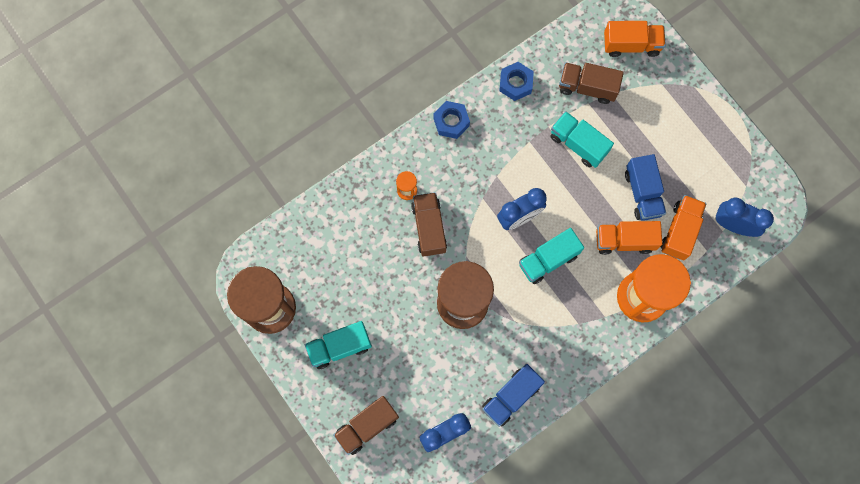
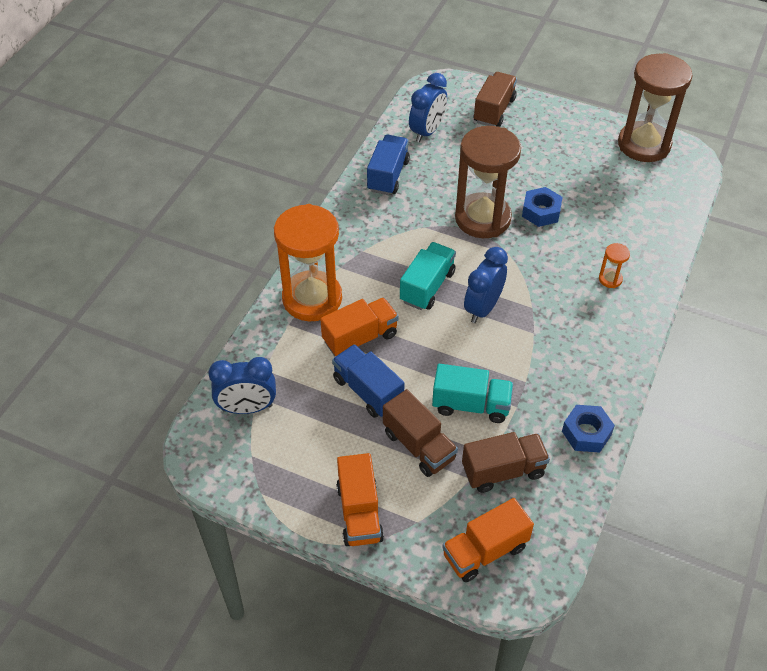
camera: 150 degrees right, 25 degrees down
(339, 347) = (562, 146): turquoise truck -> none
(429, 228) = (562, 259): brown truck -> brown truck (419, 446)
(451, 122) = (621, 359): blue nut -> blue nut (541, 212)
(680, 231) = (305, 374): orange truck -> orange truck (359, 512)

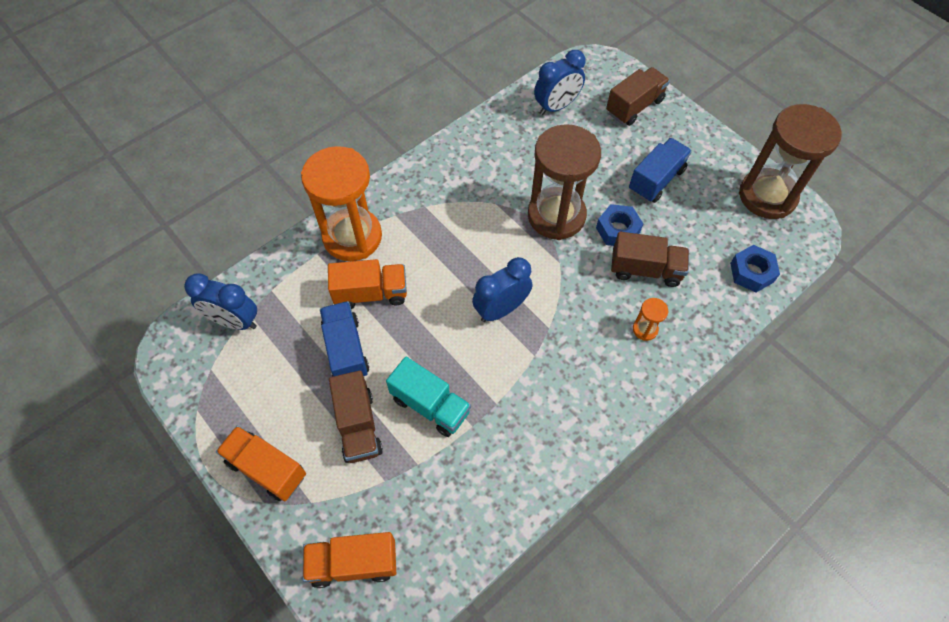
camera: 25 degrees right, 10 degrees up
(359, 512) = (267, 468): orange truck -> orange truck turned 105 degrees clockwise
(388, 176) = (493, 139): blue truck -> blue truck (656, 180)
(427, 287) = (462, 266): turquoise truck -> none
(503, 471) = (419, 487): brown truck -> brown truck (645, 269)
(586, 433) = (523, 484): blue nut -> blue nut (751, 272)

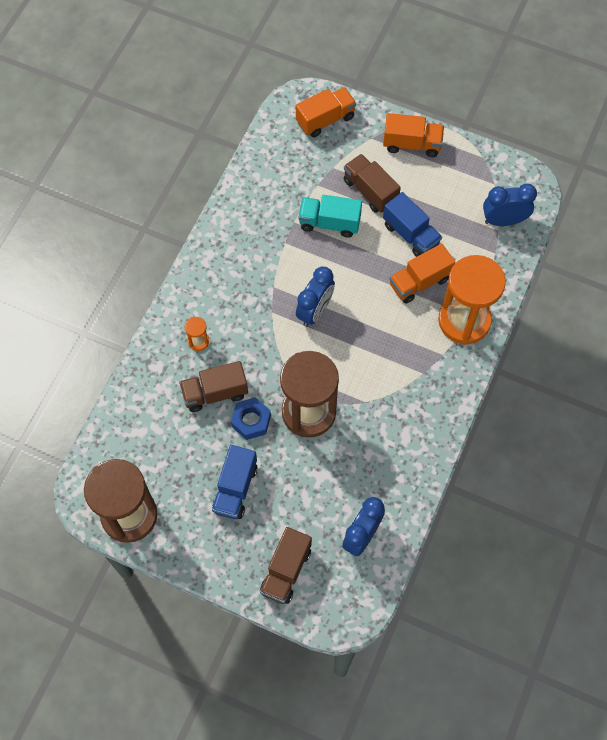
camera: 155 degrees right, 5 degrees up
(751, 272) = (126, 428): blue nut -> none

